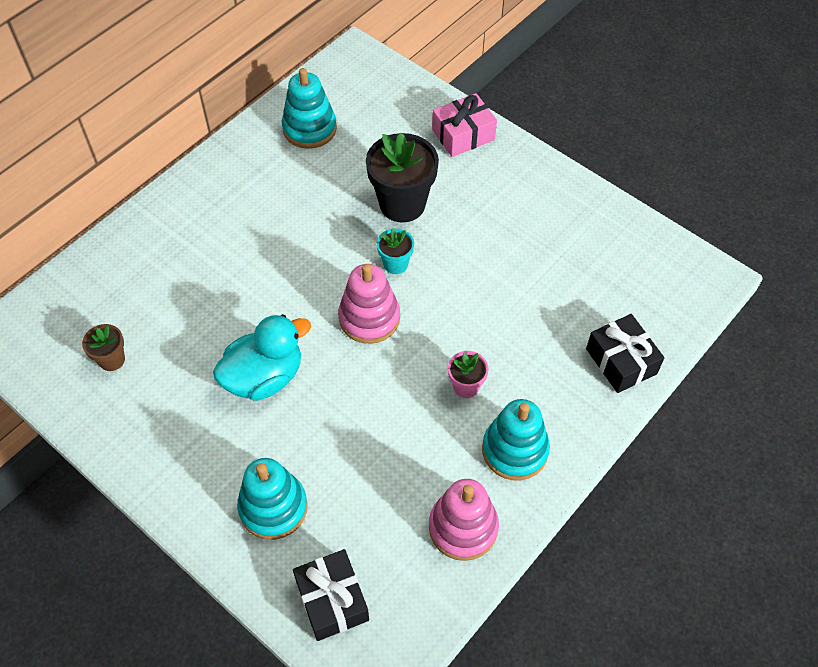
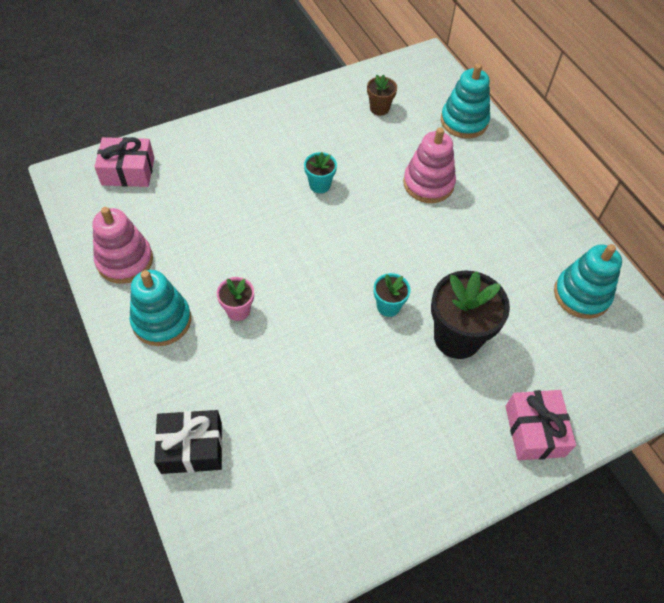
camera: 110 degrees right, 0 degrees up
(264, 377) = (320, 185): turquoise duck -> turquoise flower pot
(273, 507) = (213, 161): turquoise stacking toy -> turquoise stacking toy (464, 121)
(332, 600) = (128, 171): black gift -> pink gift
(369, 318) = (340, 267): pink stacking toy -> pink stacking toy (428, 184)

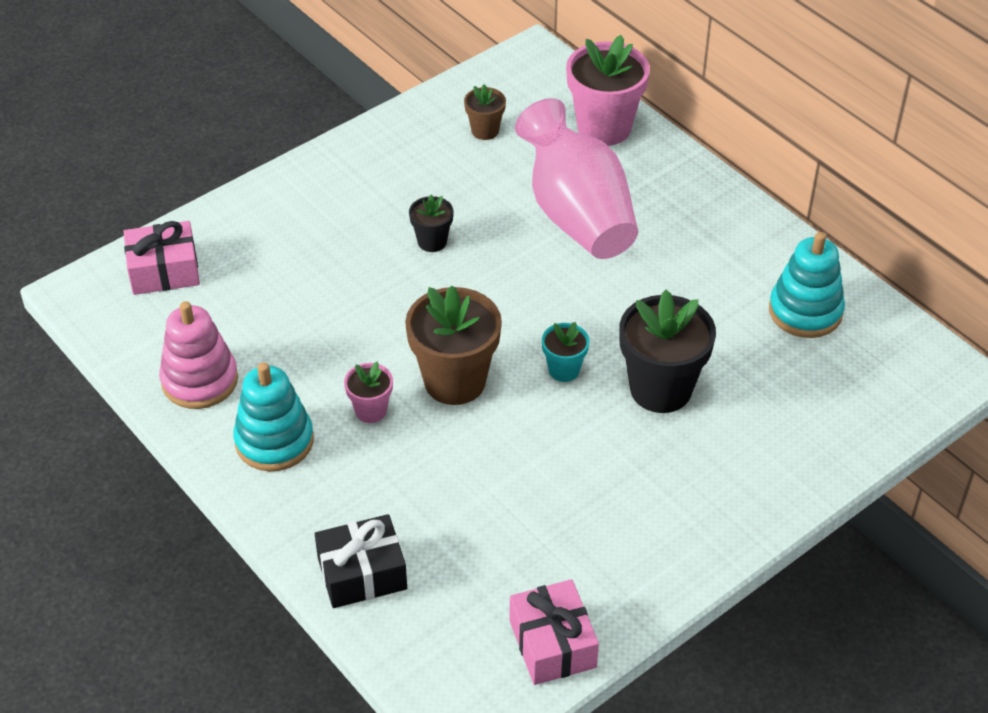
camera: 10 degrees left, 10 degrees down
(306, 299) = (455, 381): none -> brown flower pot
(320, 185) = (432, 241): turquoise flower pot -> black flower pot
(428, 184) = (576, 214): pink stacking toy -> pink vase
(464, 121) = (604, 128): turquoise stacking toy -> pink flower pot
(534, 431) = (780, 473): pink gift -> pink gift (552, 644)

